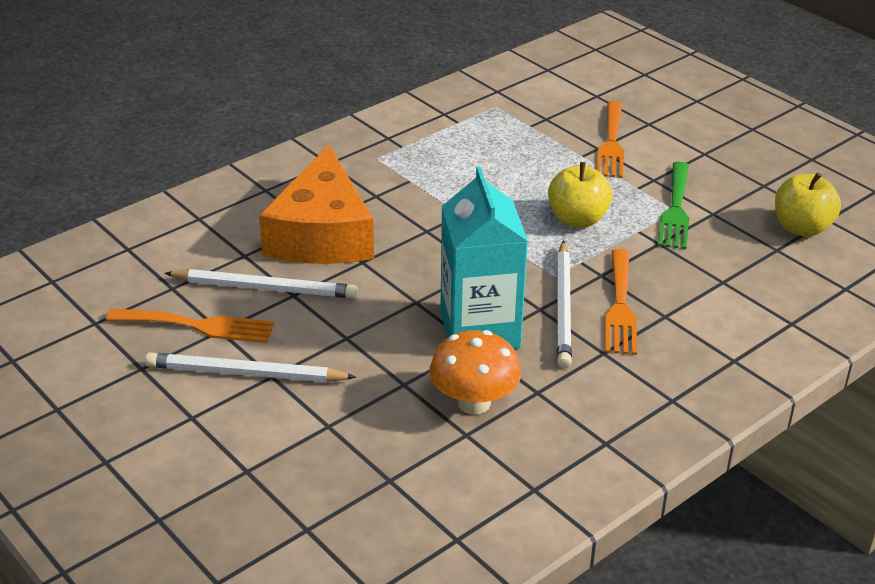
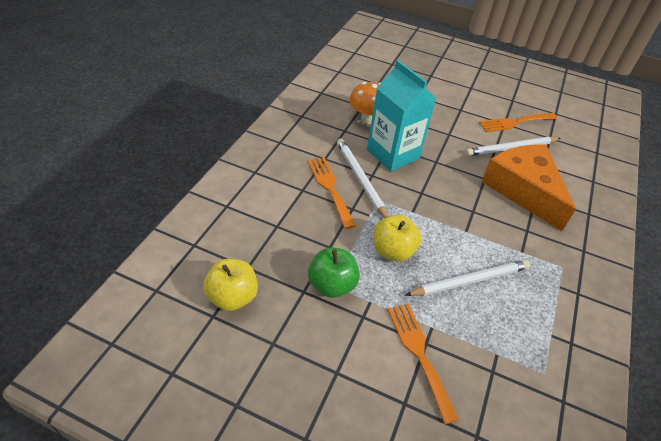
camera: 150 degrees right, 10 degrees up
(245, 374) = (471, 107): white pencil -> white pencil (470, 280)
(675, 209) = (332, 285): green fork -> green apple

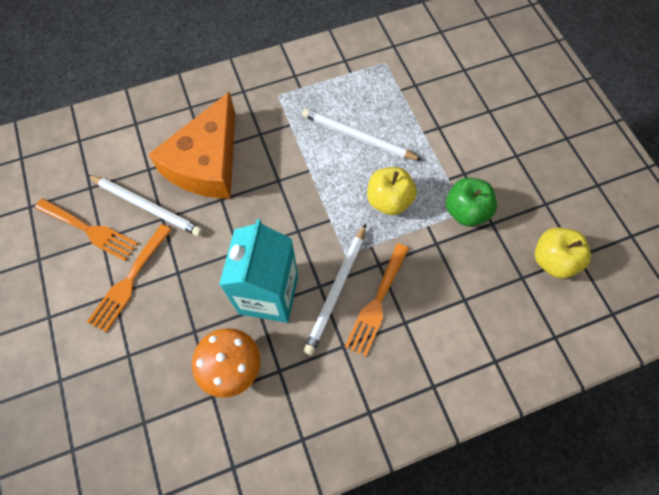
camera: 130 degrees left, 20 degrees up
(419, 354) = (451, 125): orange fork -> orange fork (129, 281)

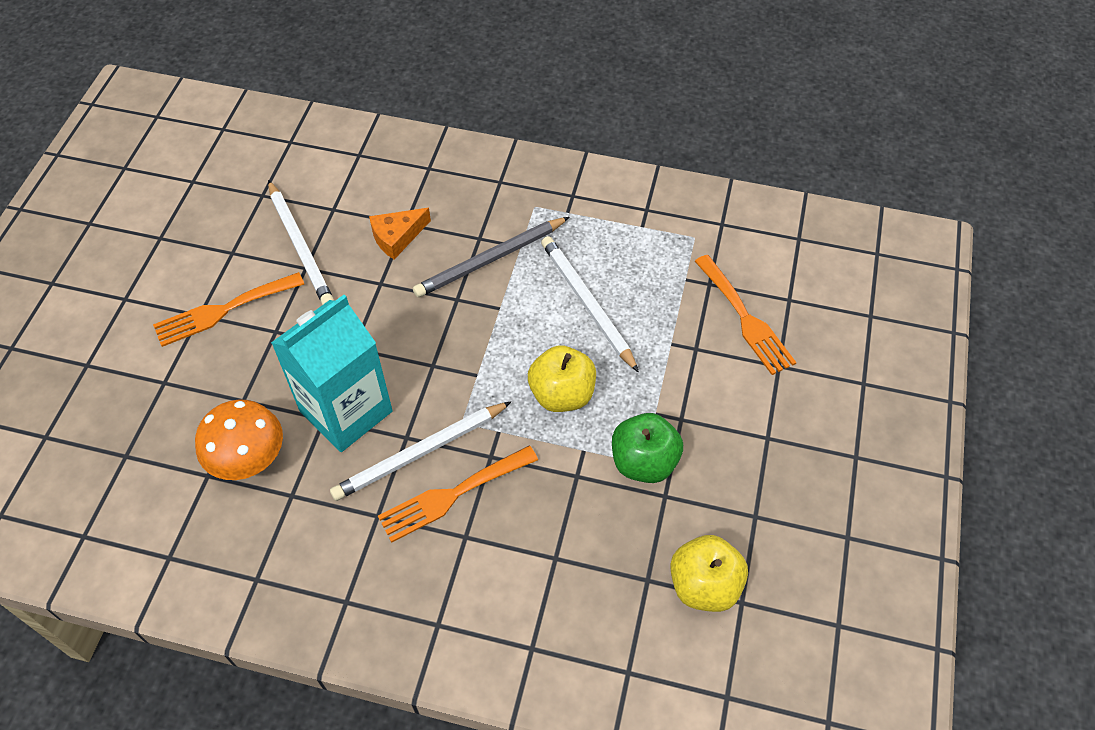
camera: 35 degrees right, 10 degrees down
(90, 230) = (227, 237): orange fork -> orange fork (745, 319)
(207, 163) = (397, 237): orange cheese -> orange cheese, size x0.45
(278, 143) = (490, 260): none -> grey pencil

